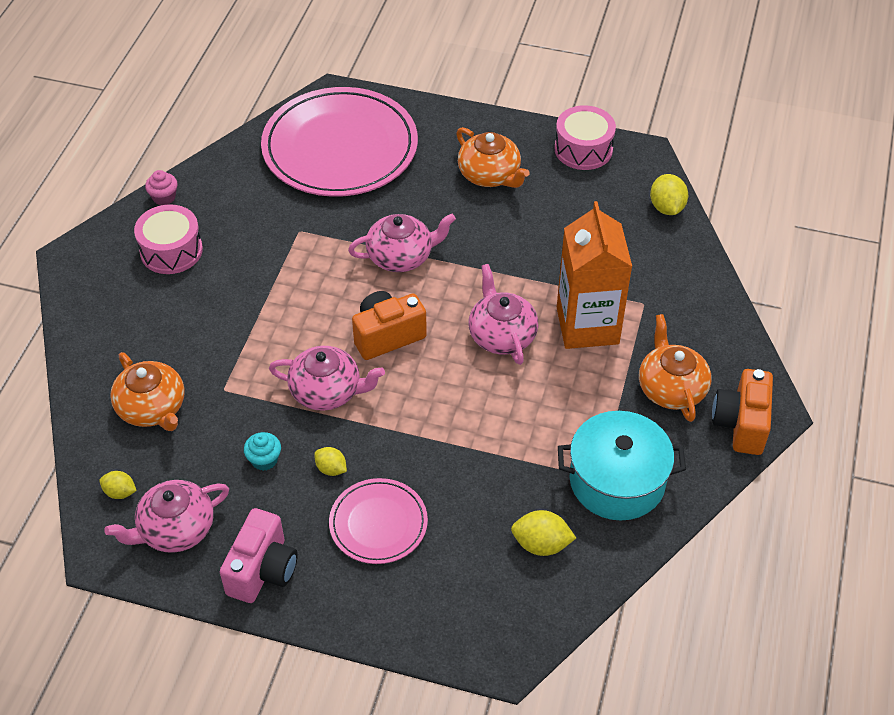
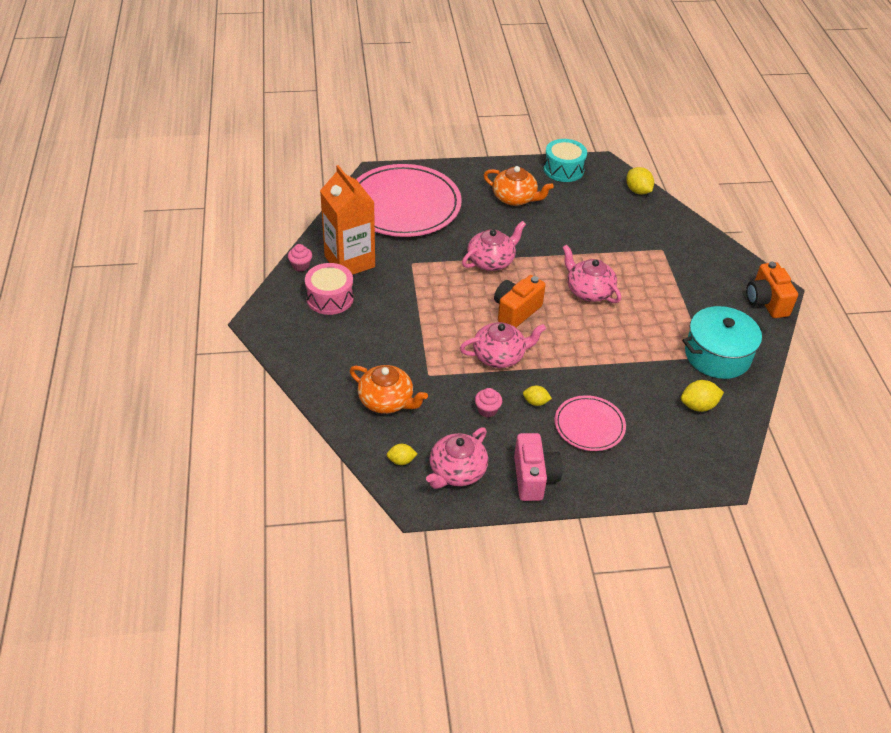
camera: 25 degrees left, 5 degrees down
(264, 460) = (487, 410): turquoise cupcake -> pink cupcake
(583, 149) = (563, 169): pink drum -> turquoise drum
(587, 325) = (637, 271): orange carton -> orange carton (349, 261)
(671, 388) = (712, 293): orange teapot -> none

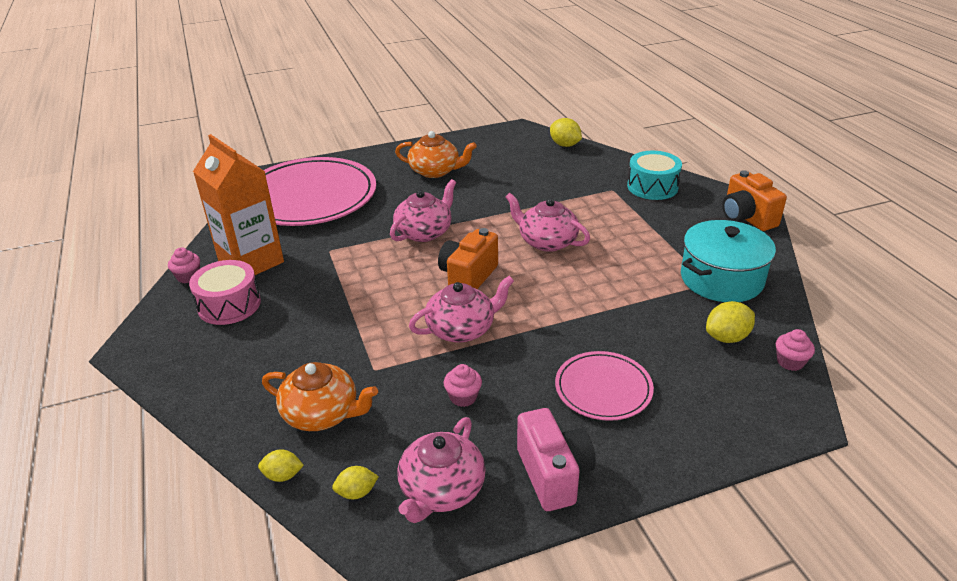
camera: 10 degrees left, 10 degrees down
(535, 402) = (524, 374): yellow lemon -> yellow lemon (283, 475)
(563, 169) = (480, 139): turquoise drum -> turquoise drum (652, 187)
(737, 435) = (790, 362): none -> pink cupcake

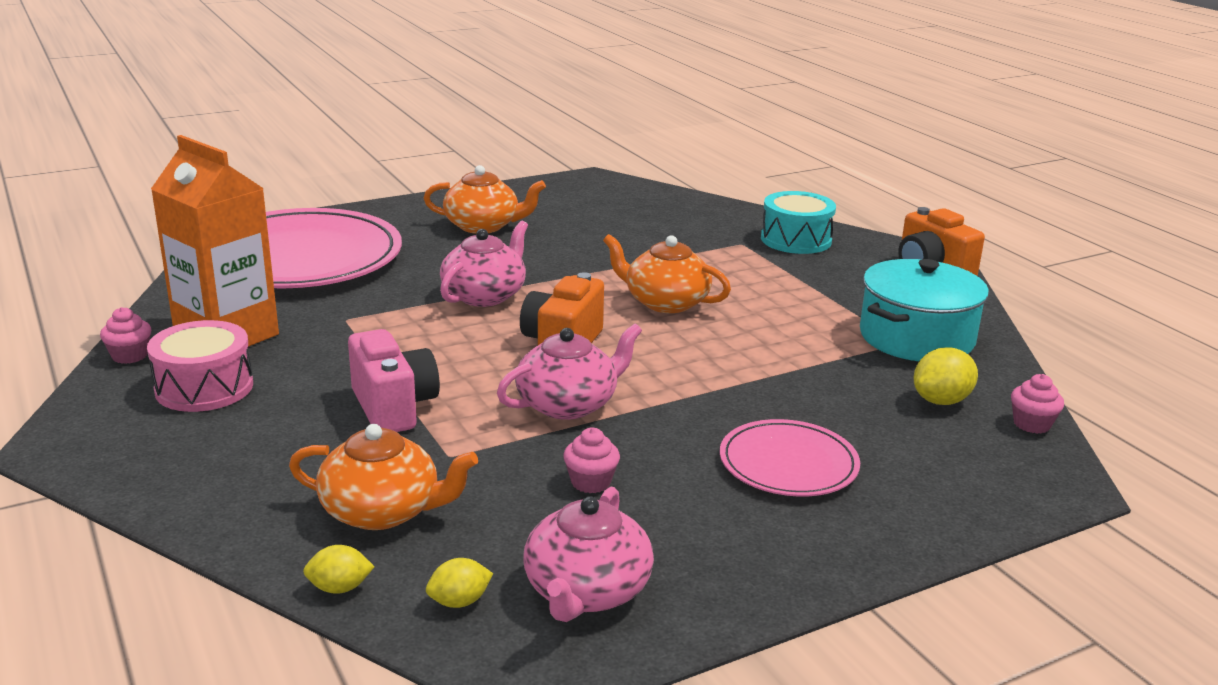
camera: 10 degrees left, 10 degrees down
(547, 241) = (665, 302): pink teapot -> orange teapot
(553, 474) = (744, 564): pink camera -> pink camera (393, 407)
(565, 145) = (662, 195): yellow lemon -> none

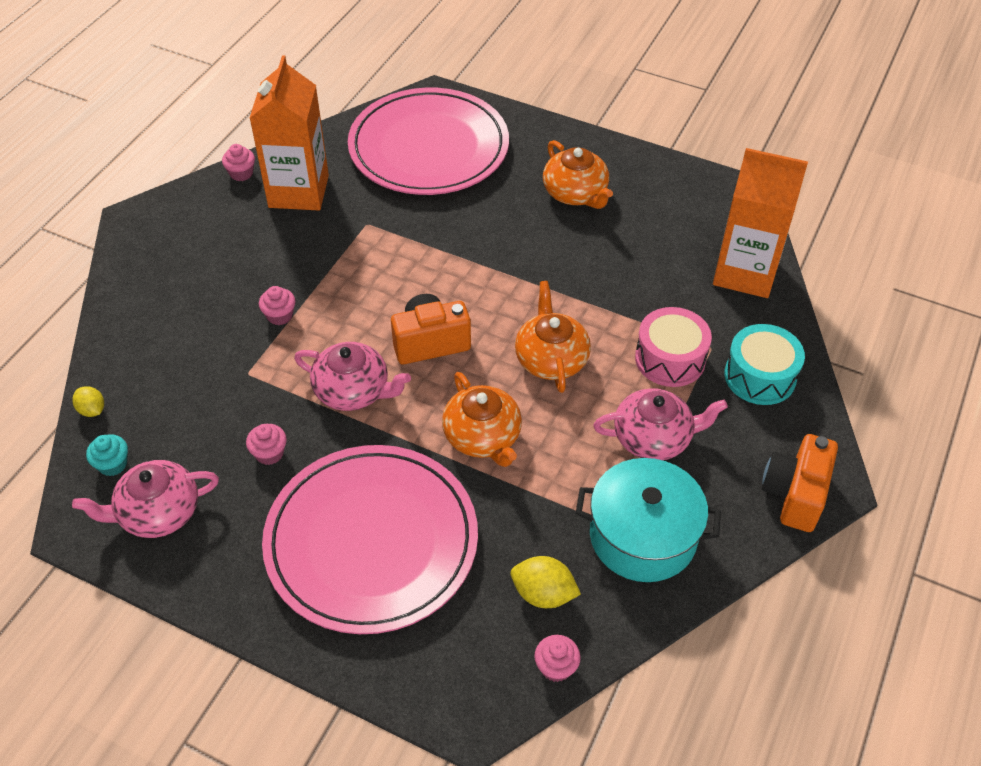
camera: 55 degrees right, 25 degrees up
(204, 387) = (234, 226): pink drum -> pink drum (670, 359)
(382, 511) = (170, 381): orange teapot -> orange teapot (483, 437)
(393, 407) = (280, 315): pink camera -> pink cupcake
(459, 602) = (113, 464): yellow lemon -> turquoise cupcake
(485, 295) = (464, 263): pink teapot -> pink teapot (653, 438)
(679, 206) = (745, 272): none -> orange carton
(788, 464) = (371, 541): pink plate -> pink plate, size x1.97

